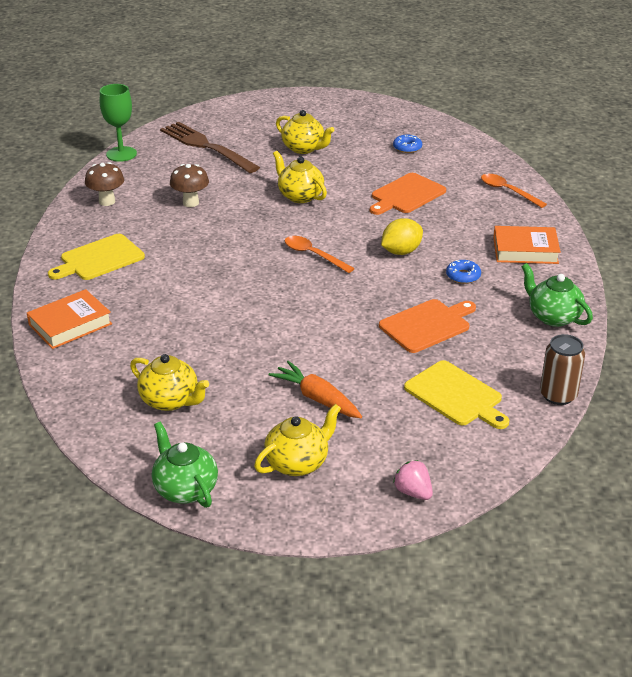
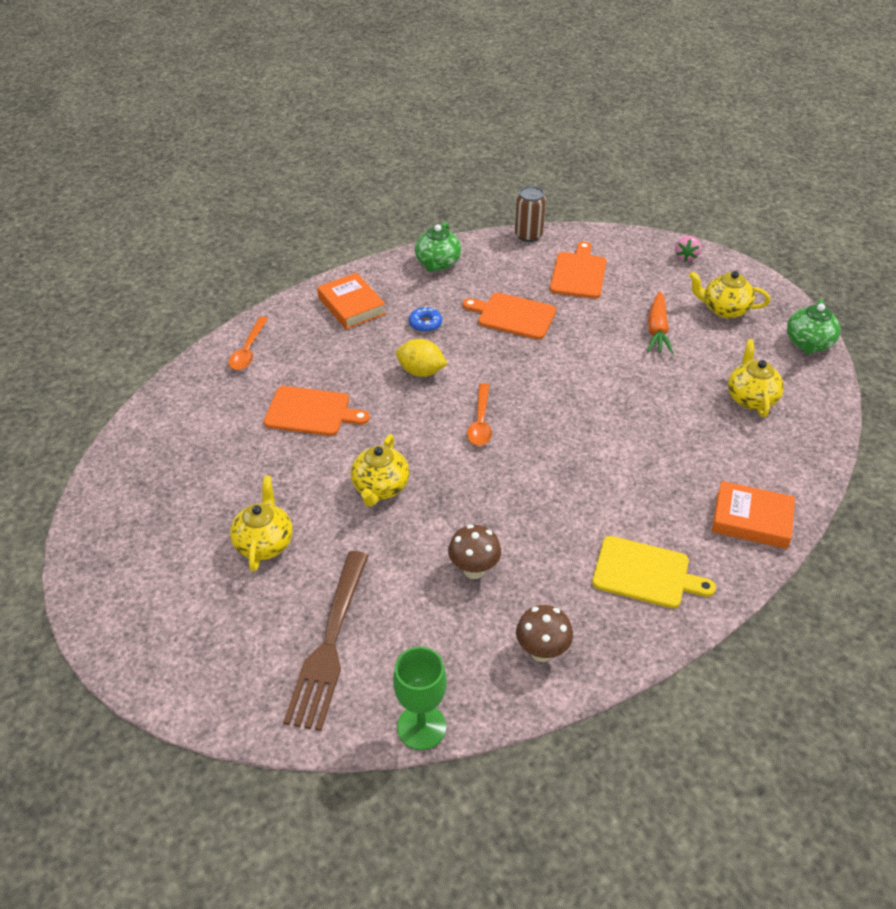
camera: 125 degrees left, 10 degrees up
(407, 148) = (199, 456): blue donut -> none
(456, 395) = (578, 273): yellow cutting board -> orange cutting board

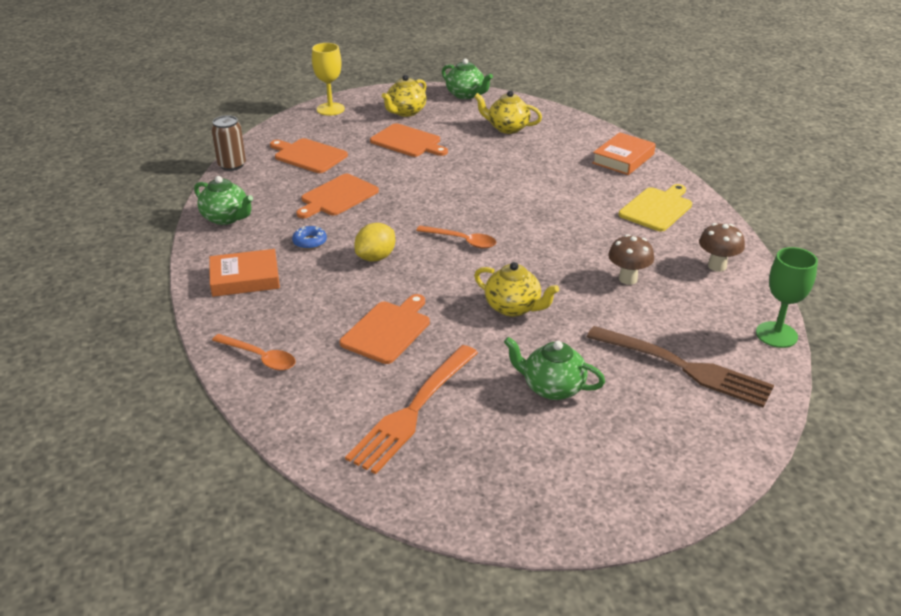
camera: 70 degrees left, 10 degrees down
(208, 458) = (414, 410): none -> orange fork
(264, 543) = (552, 388): yellow teapot -> green teapot
(657, 330) = (408, 142): orange carrot -> orange cutting board
(686, 257) = (330, 109): pink strawberry -> yellow goblet

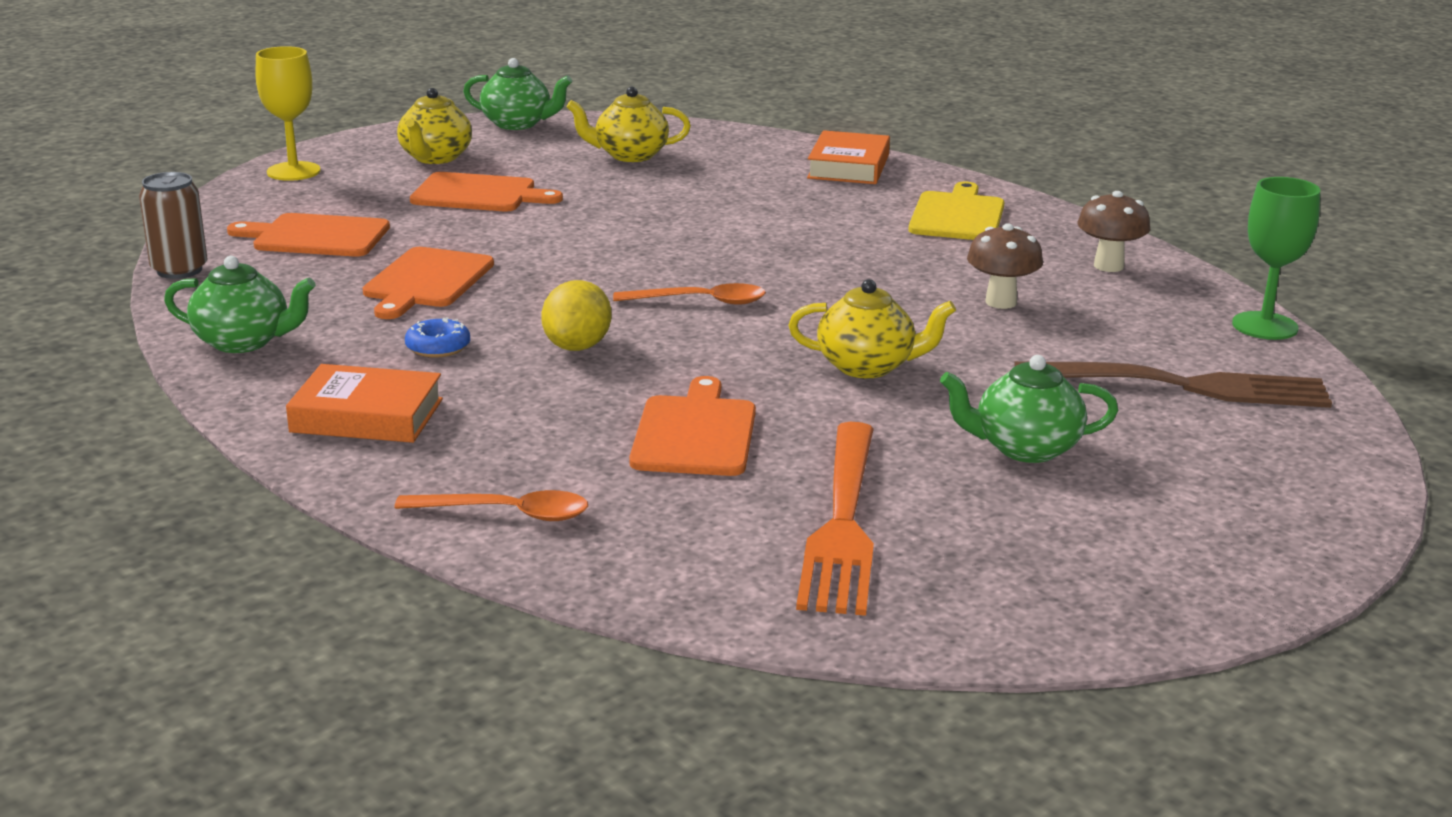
camera: 25 degrees left, 10 degrees down
(245, 278) = (367, 415): orange book -> orange book turned 45 degrees clockwise

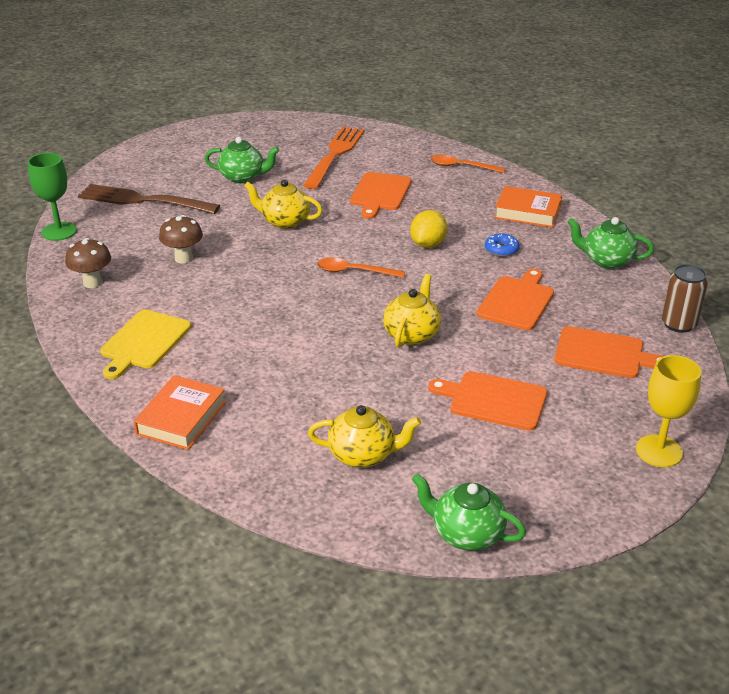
camera: 170 degrees left, 10 degrees up
(435, 158) = (539, 465): yellow teapot -> yellow teapot (412, 334)

